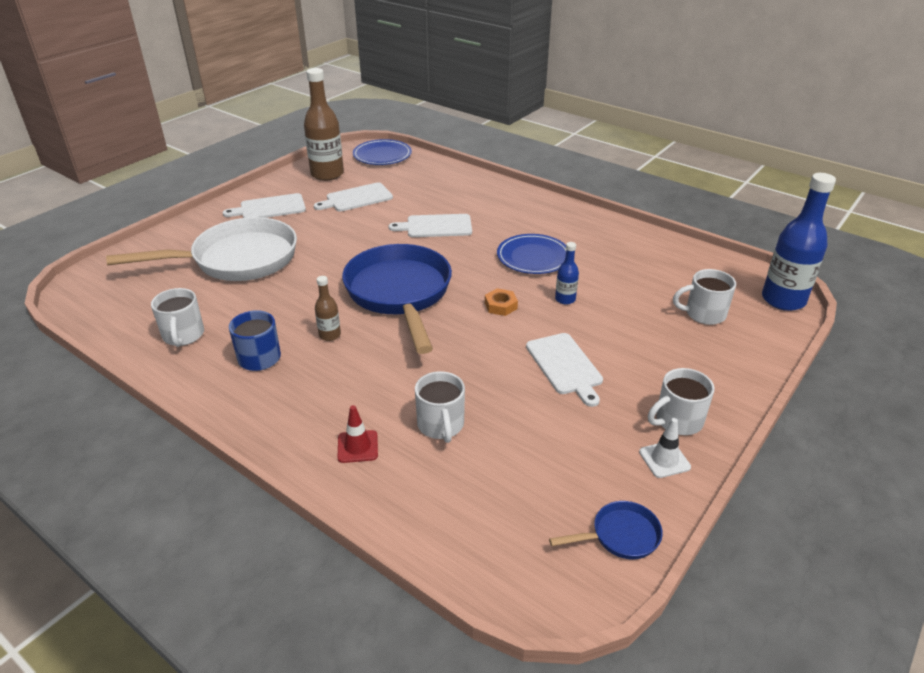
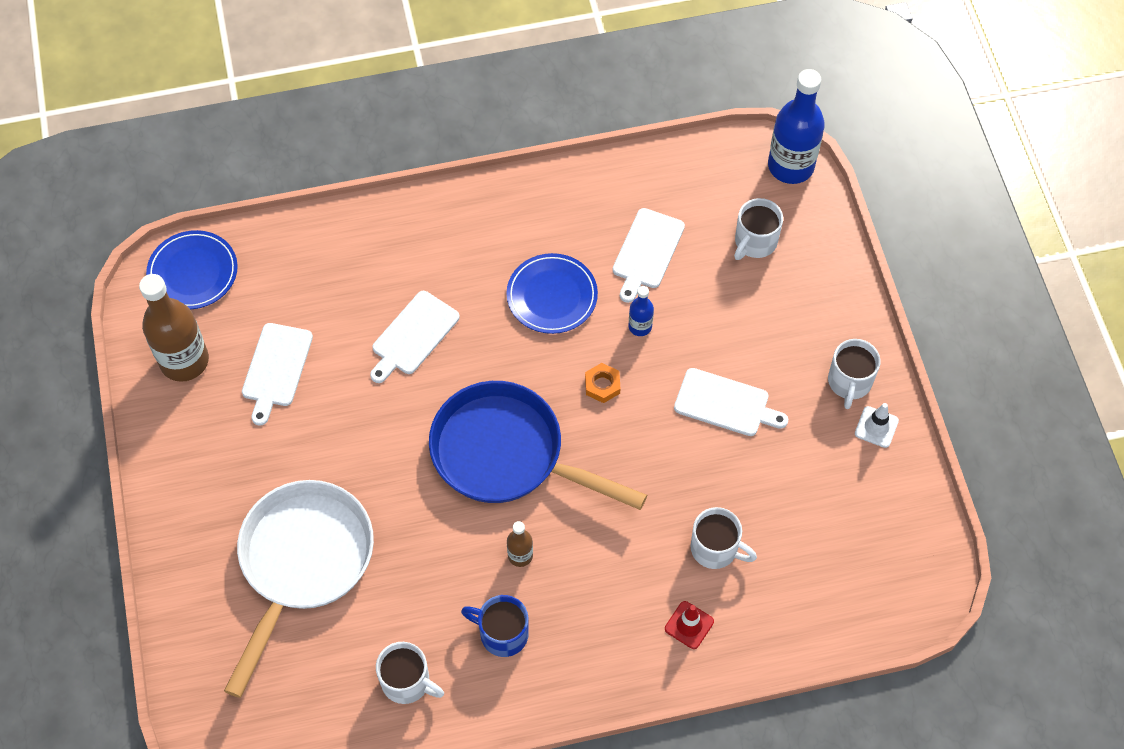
camera: 50 degrees left, 25 degrees up
(269, 208) = (212, 469): white cutting board -> white cutting board (647, 252)
(620, 536) = (914, 516): blue pan -> none

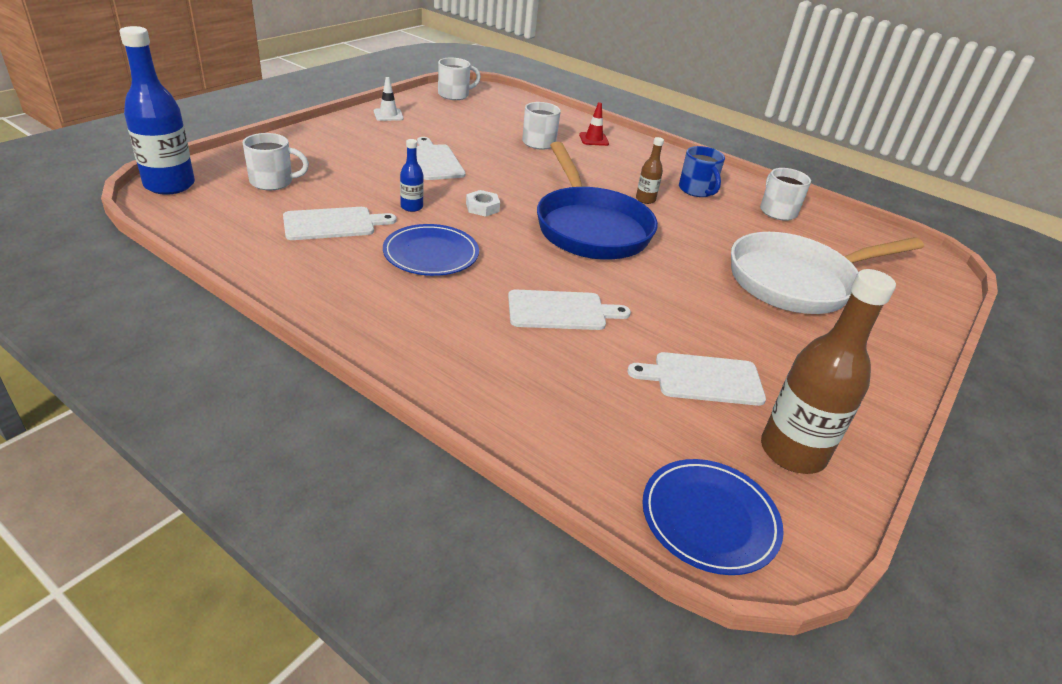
camera: 135 degrees left, 25 degrees down
(276, 368) = (703, 379): white cutting board -> white cutting board turned 150 degrees counterclockwise
(602, 385) = (482, 207): orange nut -> white nut
(849, 382) = (364, 127): white mug -> white mug (454, 95)

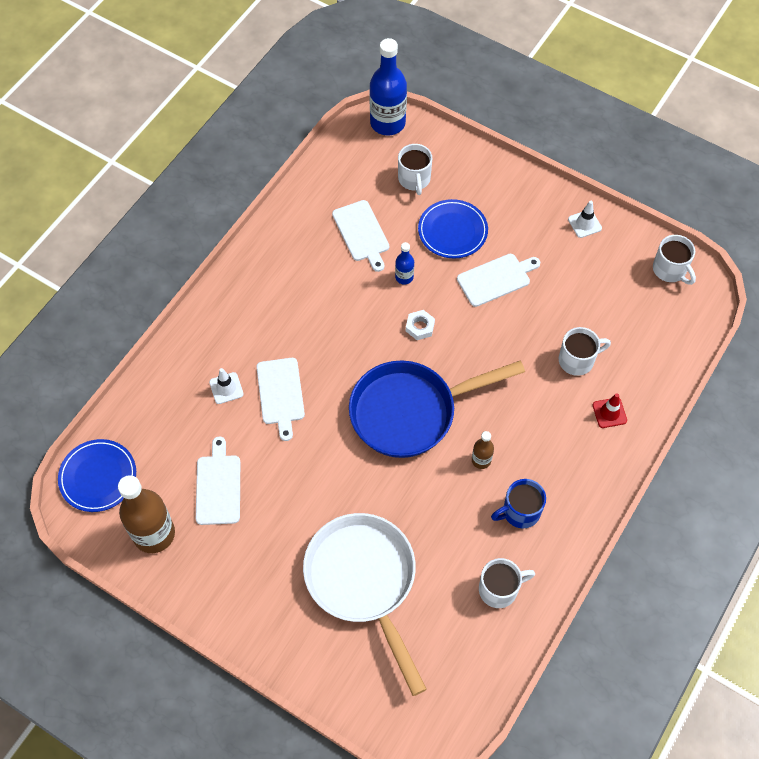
camera: 90 degrees right, 25 degrees up
(431, 254) = (336, 302): blue plate -> blue plate (452, 231)
(547, 357) = (226, 388): none -> white traffic cone

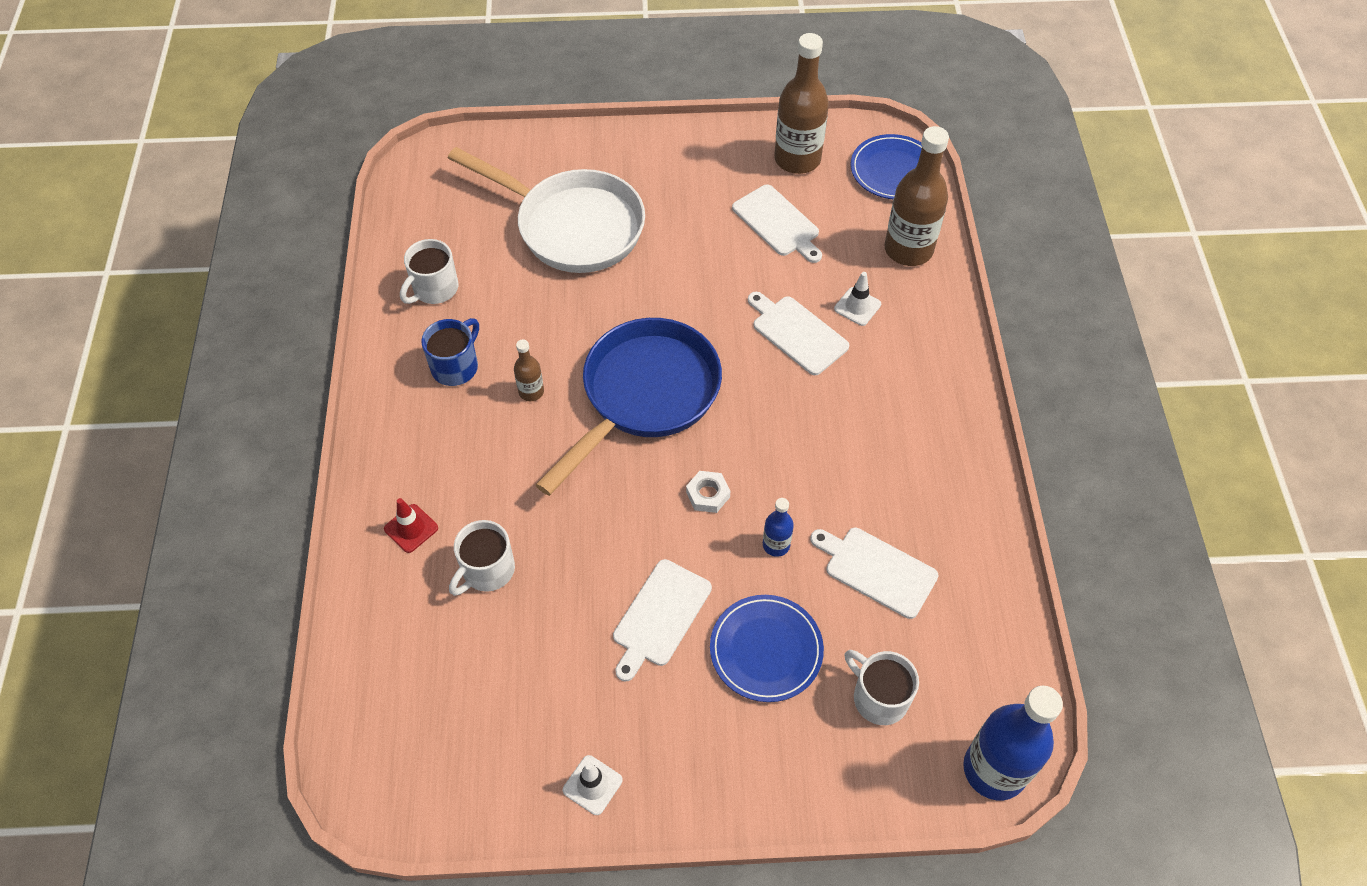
camera: 145 degrees right, 5 degrees down
(153, 407) = (908, 249): none -> brown bottle
(670, 270) = (426, 787): white mug -> none

